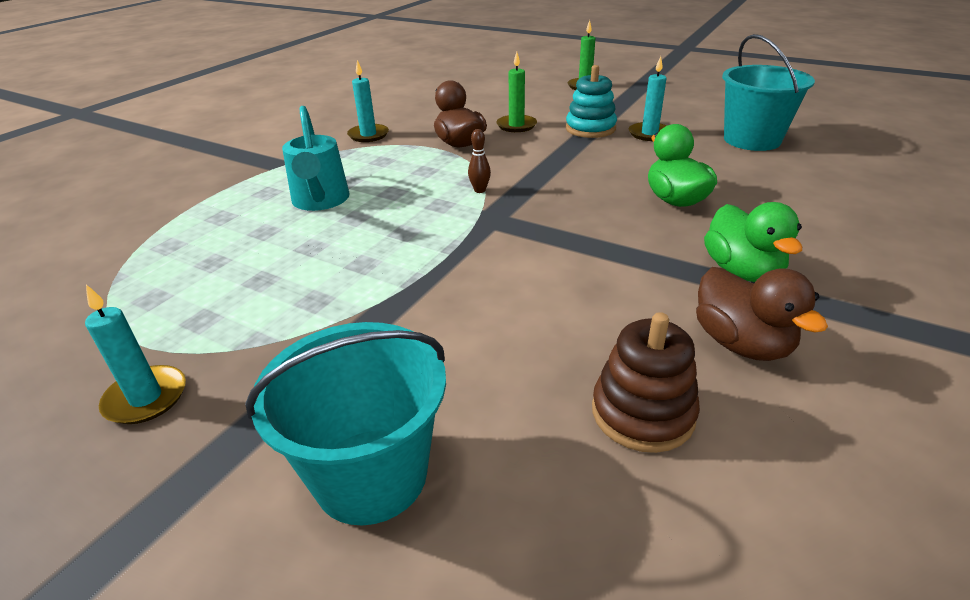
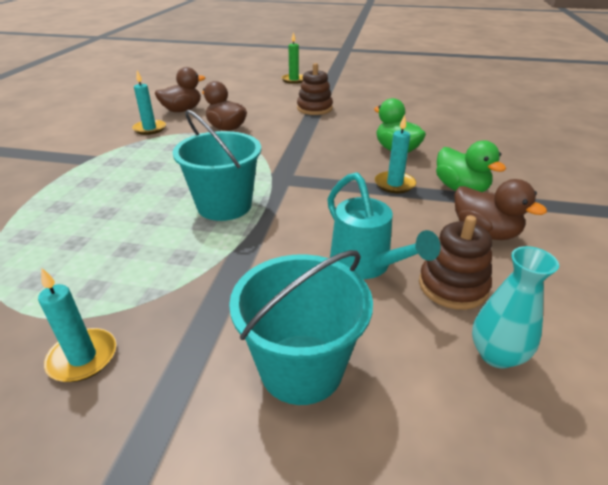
camera: 20 degrees left, 0 degrees up
(320, 201) = (140, 183): turquoise watering can -> turquoise watering can (366, 265)
(419, 115) = (182, 110): none -> brown duck
(480, 190) = (261, 159): brown bowling pin -> none
(516, 125) = (261, 111): green candle -> none
(590, 128) = (314, 108): turquoise stacking toy -> brown stacking toy
(649, 134) = (355, 108): turquoise candle -> turquoise candle (394, 184)
(650, 530) = (496, 355): none -> turquoise vase
(752, 140) = (421, 106): turquoise bucket -> turquoise bucket (224, 205)

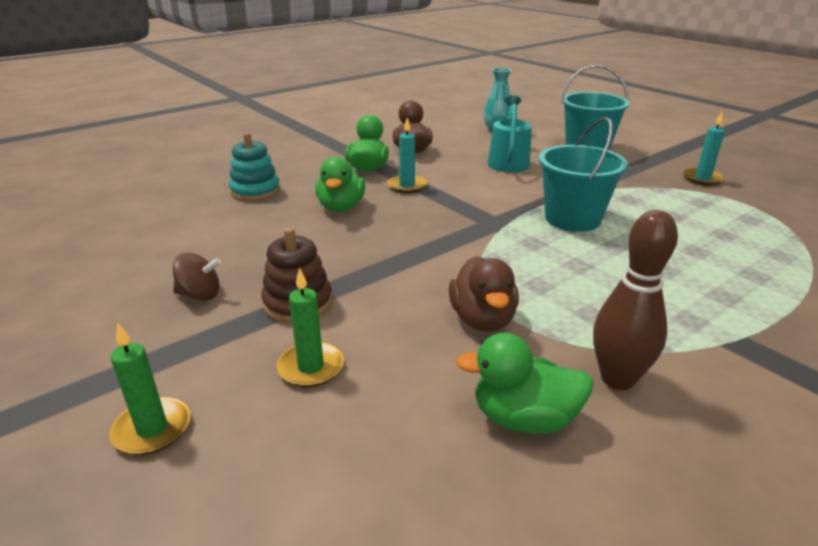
camera: 140 degrees left, 5 degrees down
(149, 129) = (617, 379): turquoise candle -> brown bowling pin
(182, 110) = (523, 418): brown duck -> green duck
(273, 99) = (311, 367): none -> green candle
(357, 99) = (200, 295): none -> brown spinning top
(452, 286) = (476, 144): brown stacking toy -> none
(470, 139) = (255, 191): none -> turquoise stacking toy

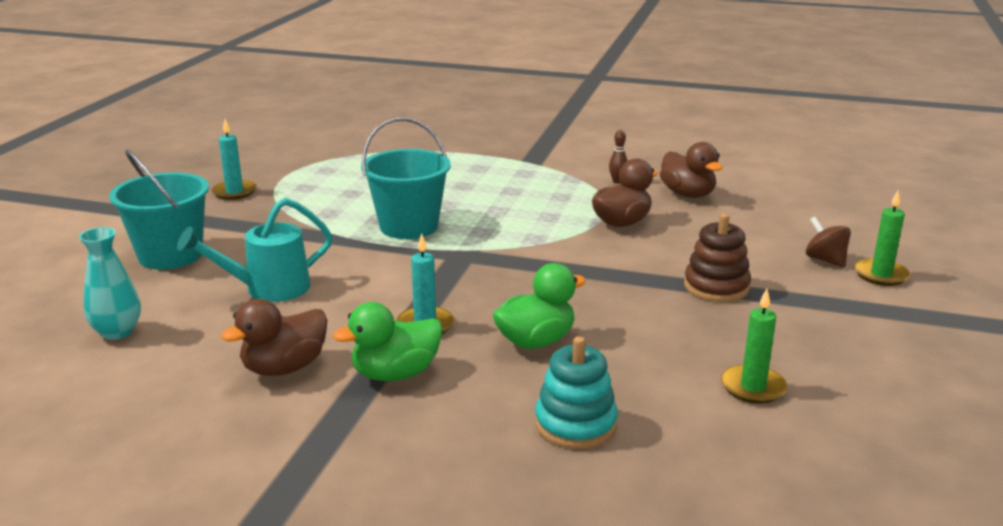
camera: 125 degrees left, 5 degrees down
(200, 295) = (782, 332): brown spinning top -> brown spinning top (825, 260)
(311, 367) = (759, 255): green candle -> green candle (753, 387)
(523, 418) = (687, 194): green duck -> brown duck
(617, 379) = (617, 181): brown bowling pin -> brown bowling pin, size x0.46

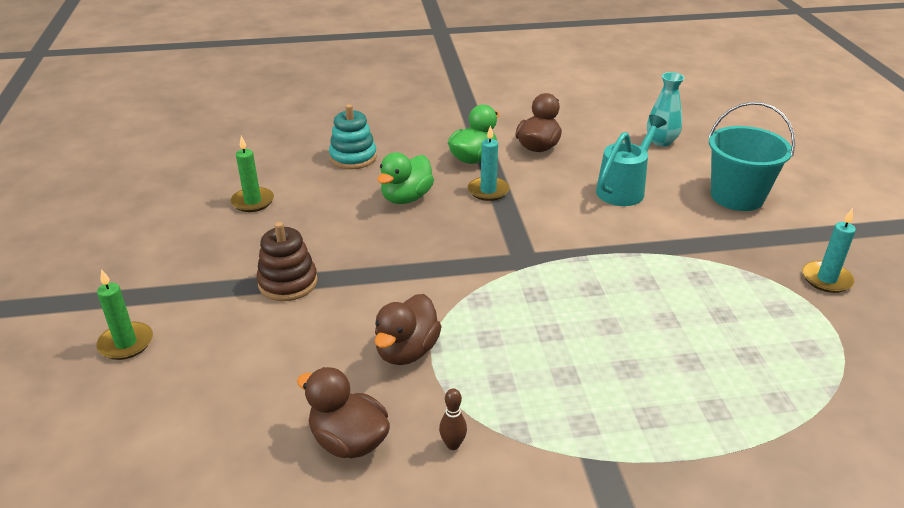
camera: 155 degrees right, 10 degrees up
(409, 226) = (606, 280): turquoise bucket -> none
(825, 260) = (180, 351): brown spinning top -> none

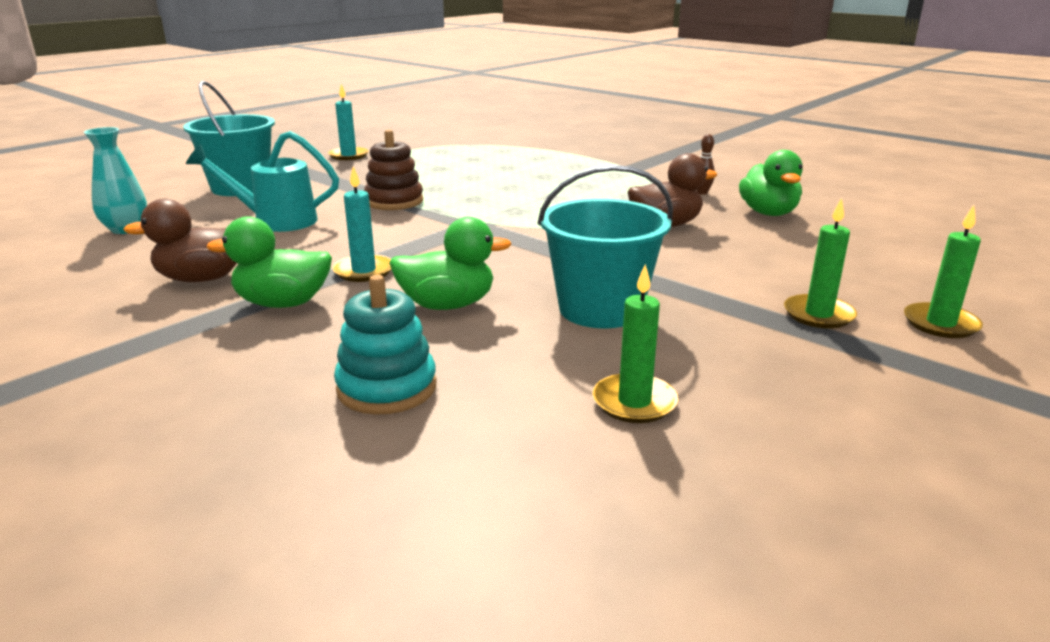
camera: 130 degrees left, 10 degrees down
(208, 306) = (818, 315): none -> green candle
(288, 283) = (706, 296): brown stacking toy -> brown stacking toy (394, 201)
(332, 238) = (600, 309): none -> turquoise bucket
(348, 441) = (768, 213): brown duck -> green duck

